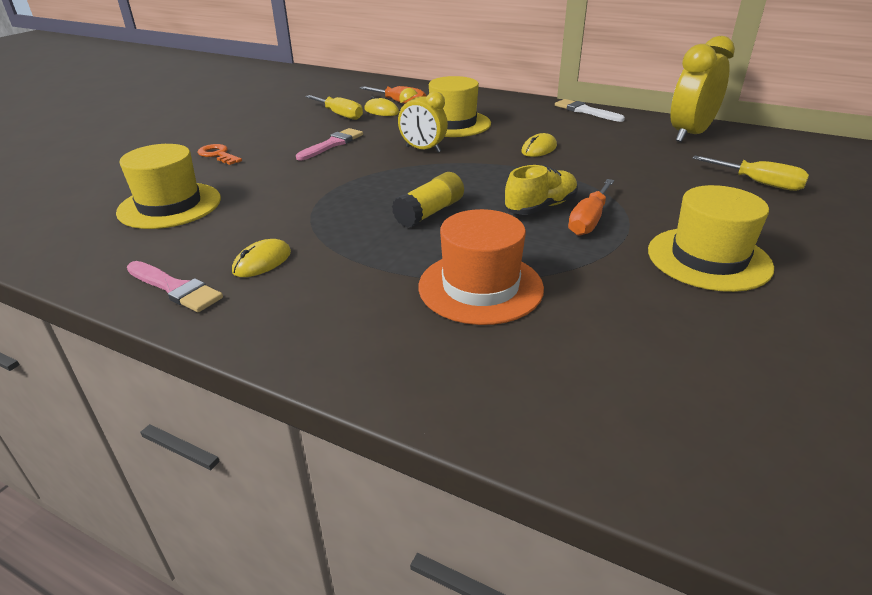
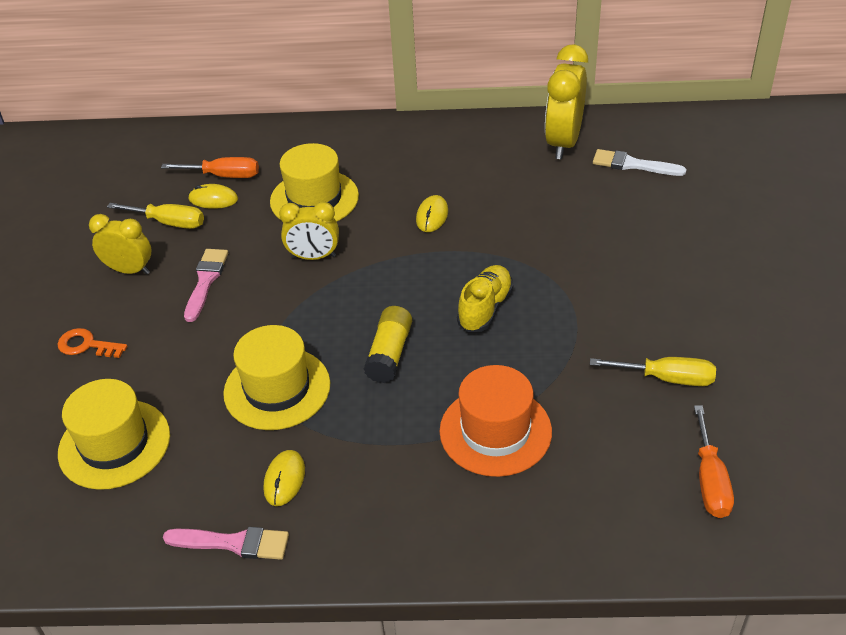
camera: 25 degrees left, 10 degrees up
(289, 129) = (129, 270): none -> yellow clock
(585, 111) = (441, 129): white brush -> white brush (633, 164)
(589, 220) = (536, 311): orange screwdriver -> orange screwdriver (710, 480)
(708, 258) = (652, 326): yellow hat -> yellow hat (277, 388)
(758, 183) = (652, 205): yellow screwdriver -> yellow screwdriver (667, 378)

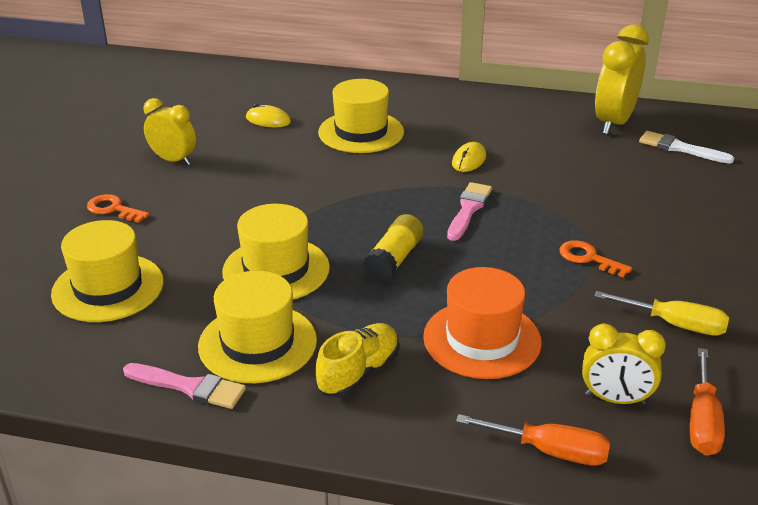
camera: 10 degrees right, 10 degrees down
(169, 223) = (222, 131): yellow screwdriver -> none
(206, 281) = (239, 178): pink brush -> pink brush (468, 209)
(224, 176) = (283, 105): orange screwdriver -> orange screwdriver (549, 451)
(284, 479) = (257, 343): yellow mouse -> yellow hat
(314, 257) = (346, 174): yellow clock -> yellow clock (615, 399)
(485, 308) = (500, 238): yellow shoe -> yellow shoe (358, 373)
(573, 316) = (588, 258): none -> orange key

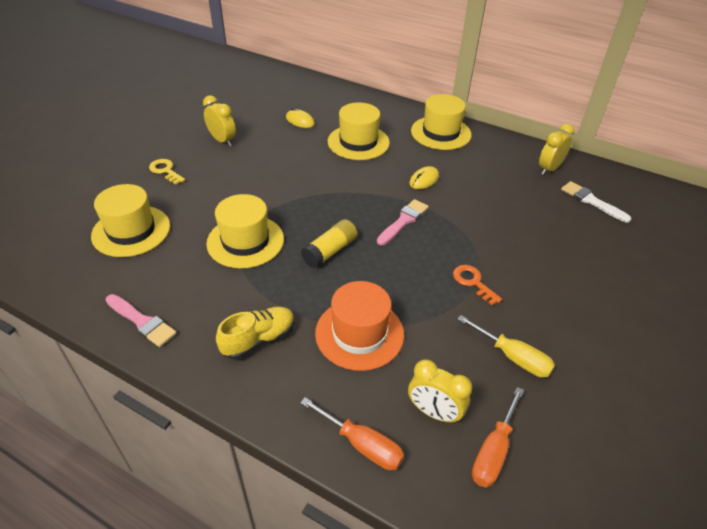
camera: 15 degrees right, 10 degrees up
(113, 209) = (165, 171): orange key -> yellow key
(257, 343) = (203, 298): yellow hat -> yellow hat (441, 133)
(614, 123) = (549, 169): yellow clock -> yellow clock, size x0.63

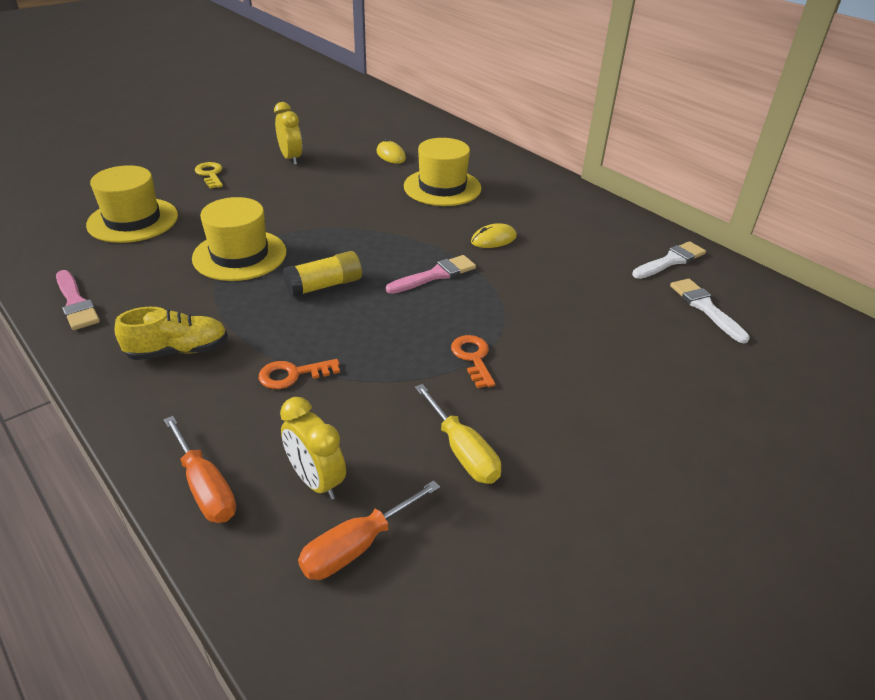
camera: 20 degrees right, 5 degrees down
(359, 333) = (293, 374): orange hat -> orange key
(441, 133) = (552, 196): yellow hat -> none
(549, 169) = (670, 261): yellow clock -> white brush

